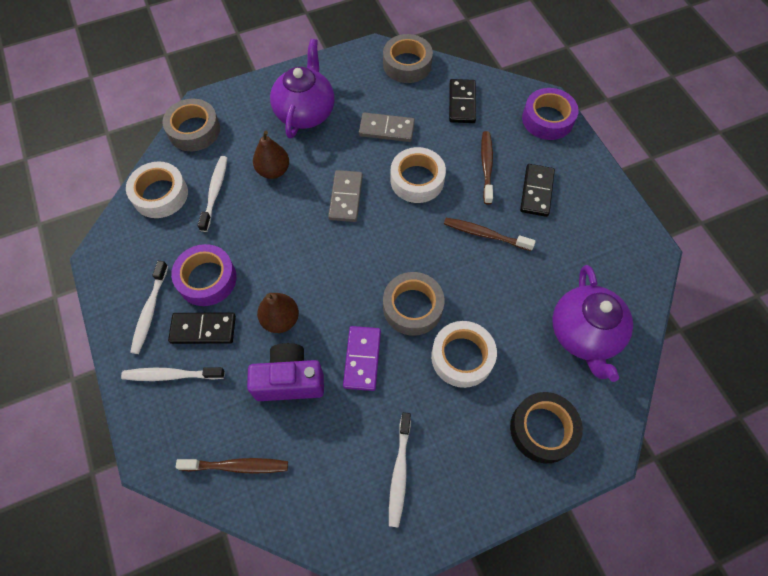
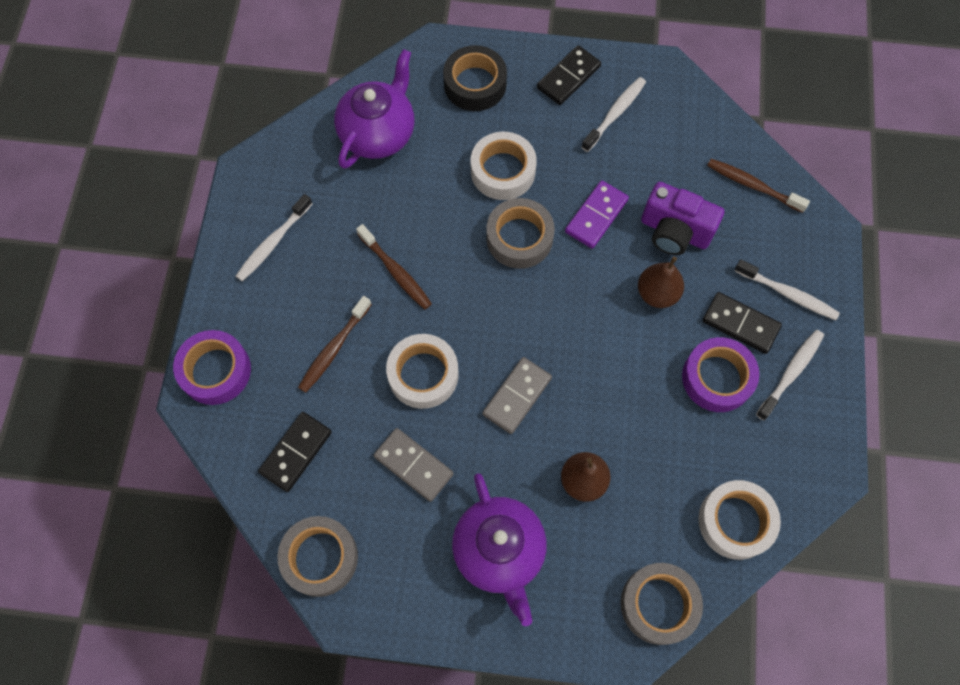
camera: 150 degrees left, 5 degrees up
(215, 192) = (667, 488): white toothbrush -> white toothbrush (273, 242)
(305, 112) = (499, 551): purple teapot -> purple teapot turned 60 degrees counterclockwise
(536, 191) = (304, 289): black domino -> black domino (568, 77)

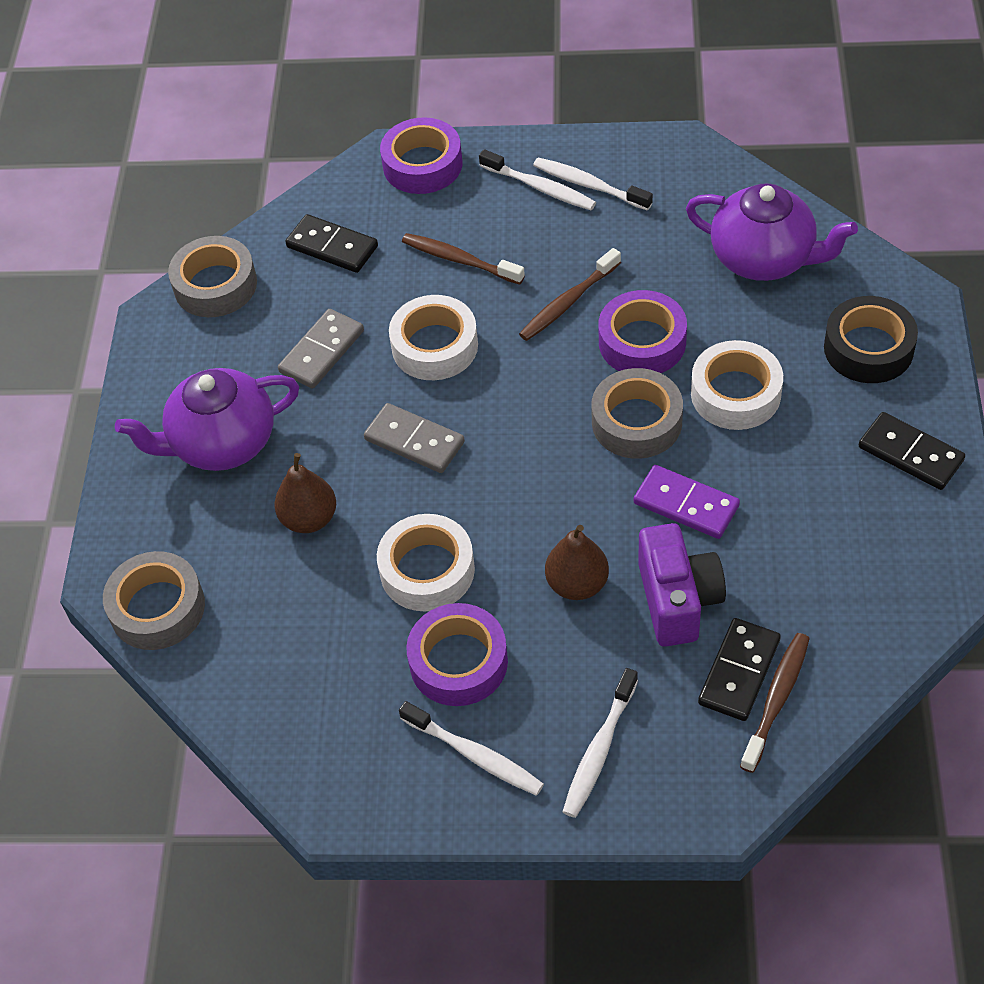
camera: 90 degrees right, 15 degrees down
(444, 225) = (642, 342): none -> purple tape
(615, 114) = (861, 515): white toothbrush -> white toothbrush (540, 187)
(674, 232) = (678, 600): purple camera -> purple camera turned 150 degrees clockwise
(735, 521) = (260, 689): white tape -> white tape (427, 570)
(740, 324) = (543, 688): black domino -> black domino (739, 671)

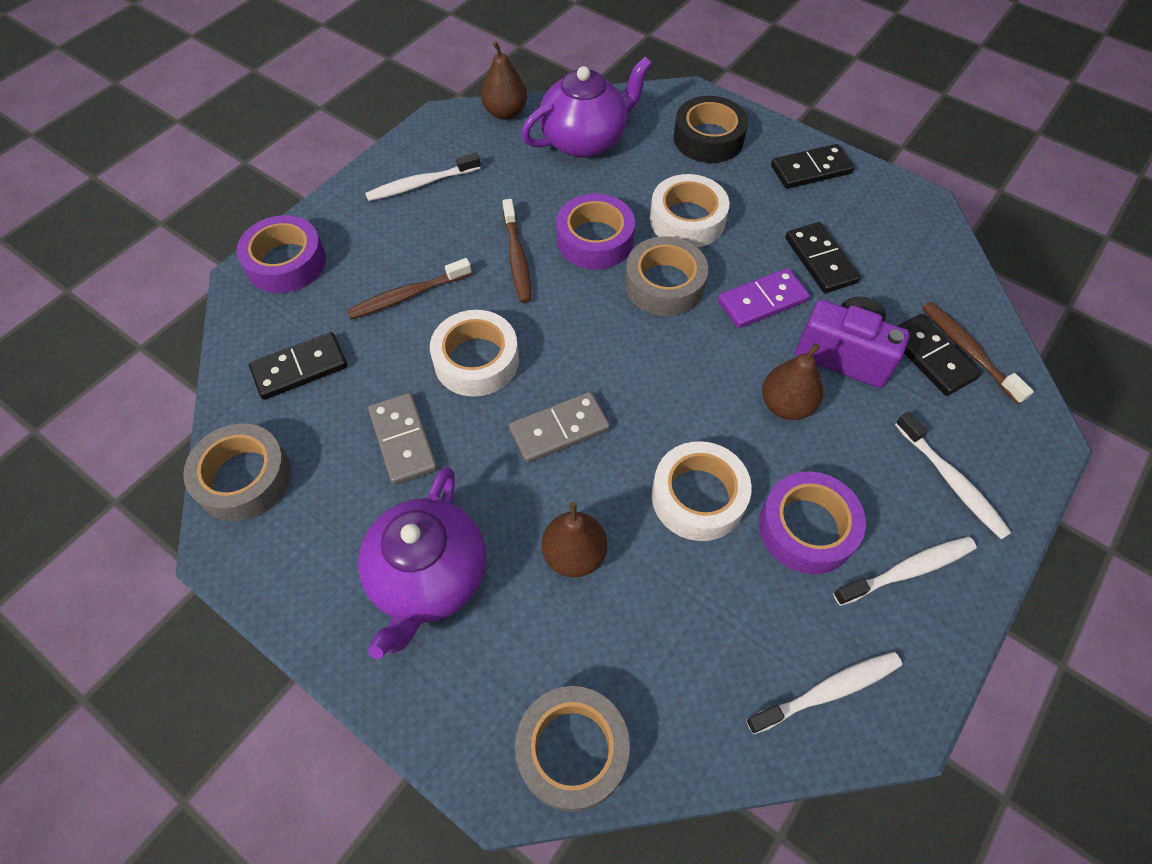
camera: 60 degrees left, 5 degrees up
(540, 187) = (391, 210): white toothbrush -> white toothbrush (827, 691)
(739, 181) = (505, 113): none -> brown pear
(784, 524) = (820, 260): none -> black domino

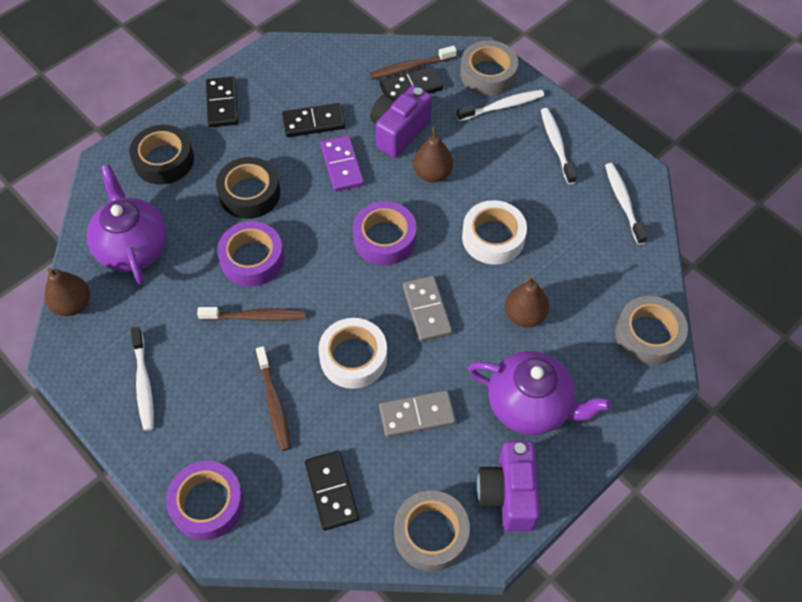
camera: 80 degrees left, 0 degrees up
(296, 563) = (508, 494): none -> purple camera
(664, 284) = (311, 221): grey tape -> grey tape (488, 74)
(687, 220) = (249, 193): white tape -> black tape
(807, 528) = (523, 186): purple tape -> purple tape (384, 238)

